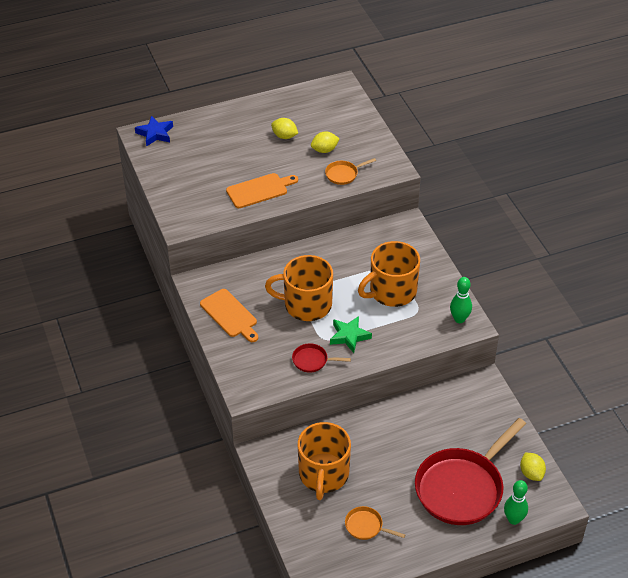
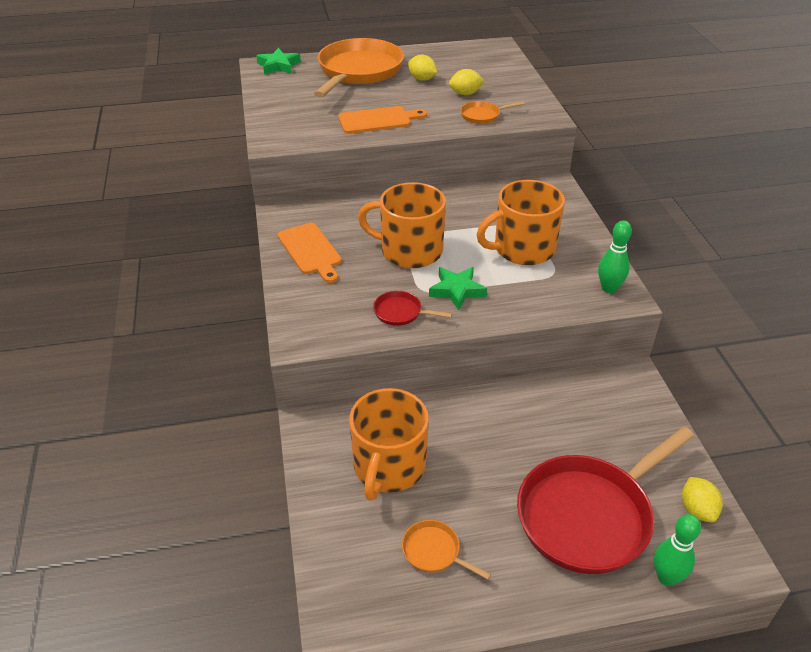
camera: 10 degrees right, 5 degrees down
(155, 134) = (278, 66): blue star -> green star
(227, 133) = (358, 71): none -> orange pan

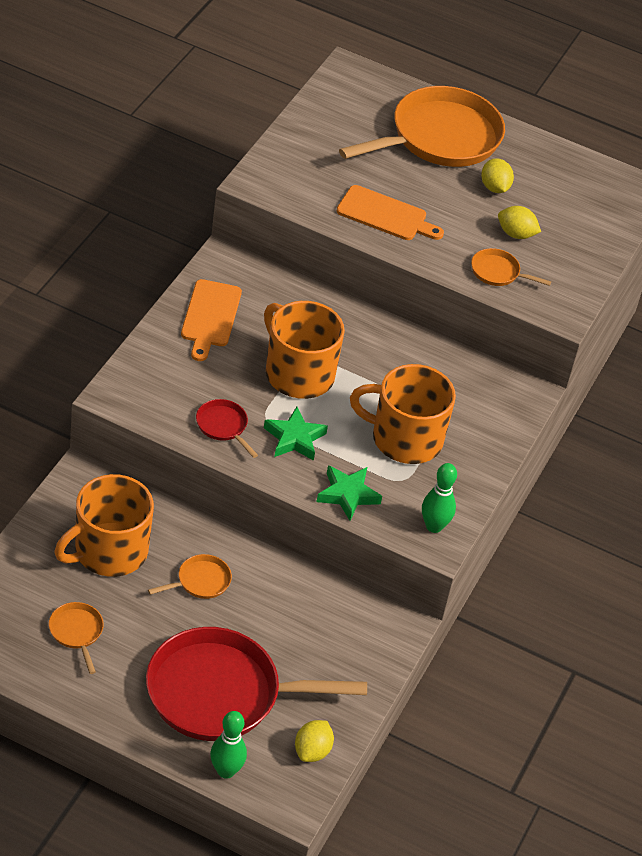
camera: 30 degrees right, 5 degrees up
(278, 66) = (365, 81): green star -> green star (347, 495)
(477, 441) = (200, 581): none -> orange pan

